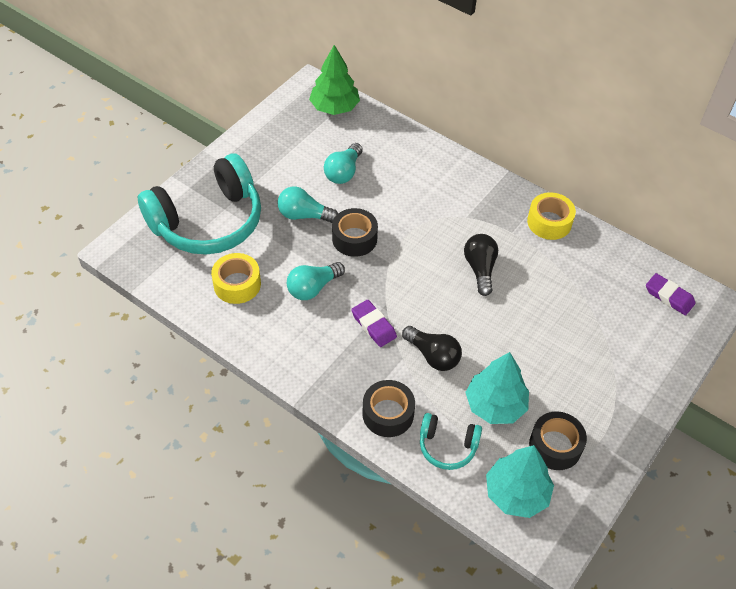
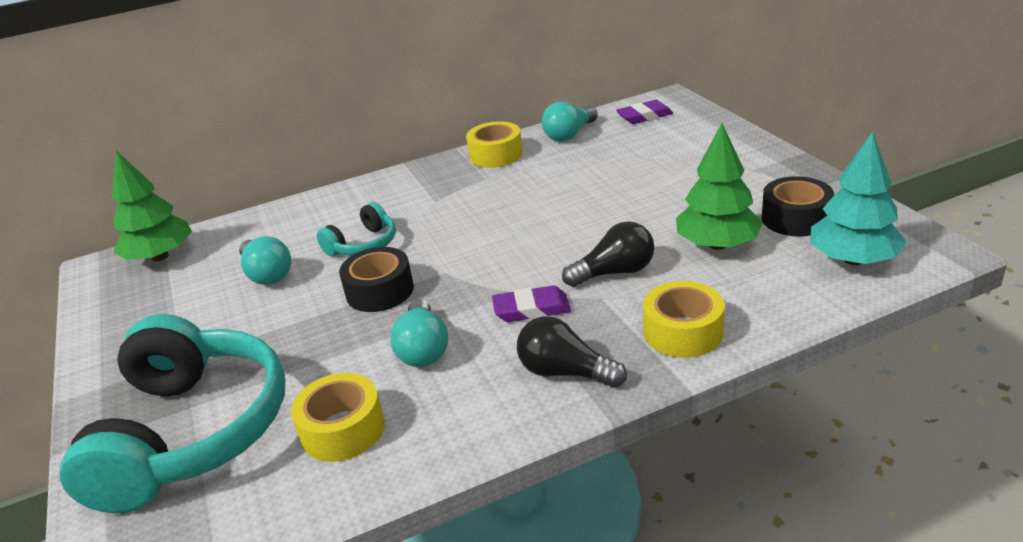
camera: 55 degrees left, 20 degrees down
(304, 215) = (294, 326): turquoise light bulb -> turquoise light bulb (569, 134)
(388, 414) = (683, 332): black tape -> yellow tape
(447, 446) = (760, 294): turquoise headphones -> turquoise headphones (363, 244)
(480, 269) = (516, 210): black light bulb -> black light bulb (565, 372)
(495, 405) = (717, 244): turquoise tree -> green tree

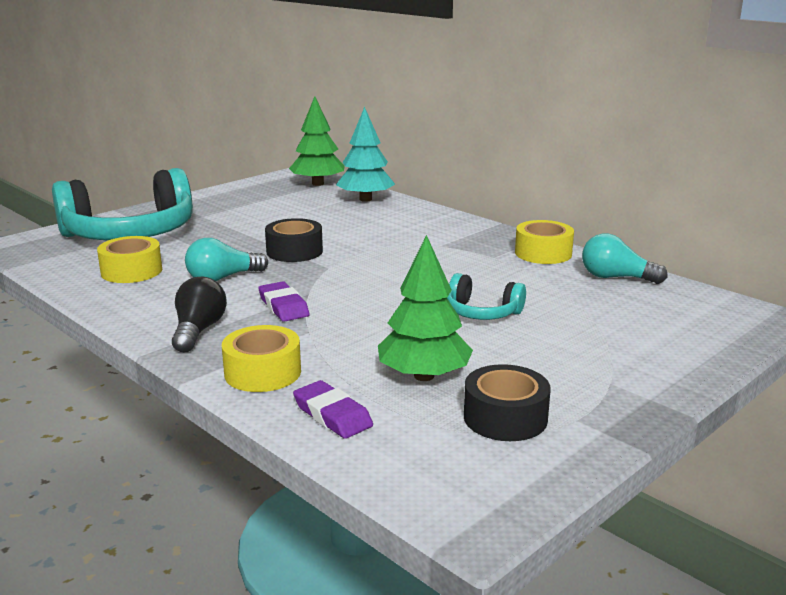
camera: 65 degrees right, 10 degrees down
(267, 274) = (306, 215): turquoise light bulb -> none
(363, 244) = (358, 234): turquoise headphones -> turquoise headphones (482, 312)
(614, 272) = (351, 332): black light bulb -> none
(644, 116) = (700, 309): purple eraser -> purple eraser (332, 415)
(853, 259) = (427, 458): turquoise tree -> turquoise tree (365, 199)

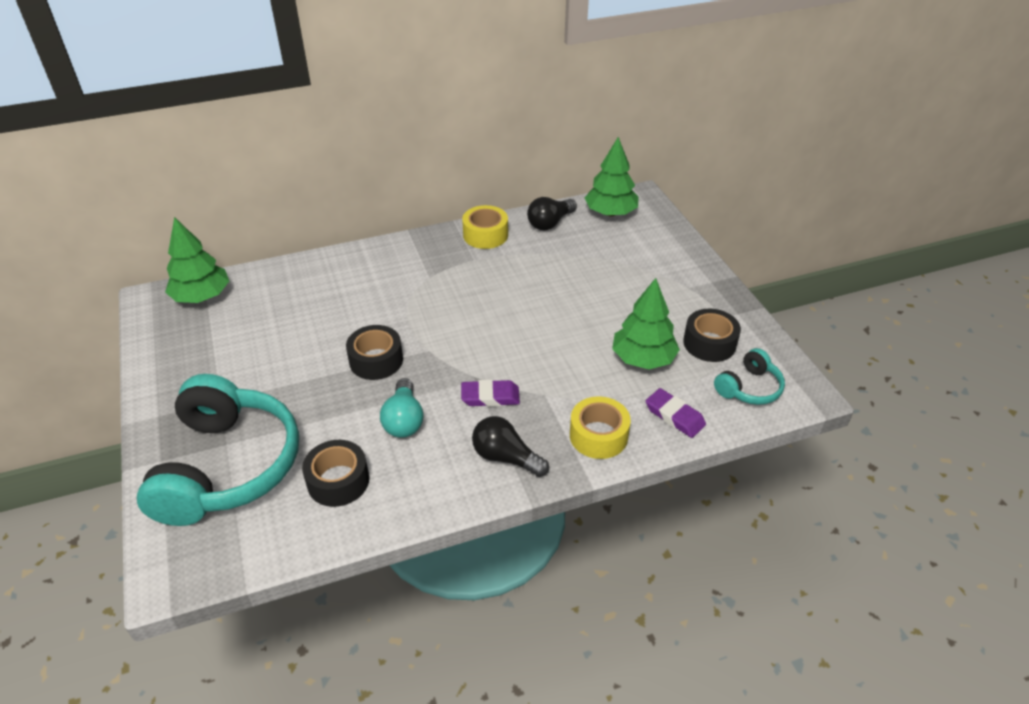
camera: 65 degrees left, 20 degrees up
(131, 271) = (338, 481): yellow tape -> black tape
(332, 415) = (674, 416): purple eraser -> purple eraser turned 60 degrees clockwise
(365, 199) = (280, 281): turquoise tree -> none
(482, 312) = (566, 300): turquoise headphones -> turquoise headphones (749, 388)
(616, 278) = (550, 223): turquoise light bulb -> black light bulb
(695, 305) = (610, 213): none -> green tree

